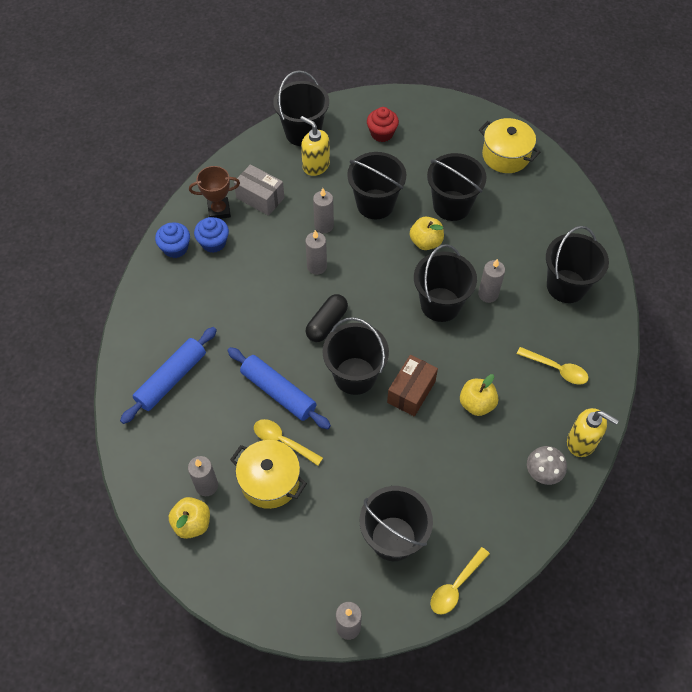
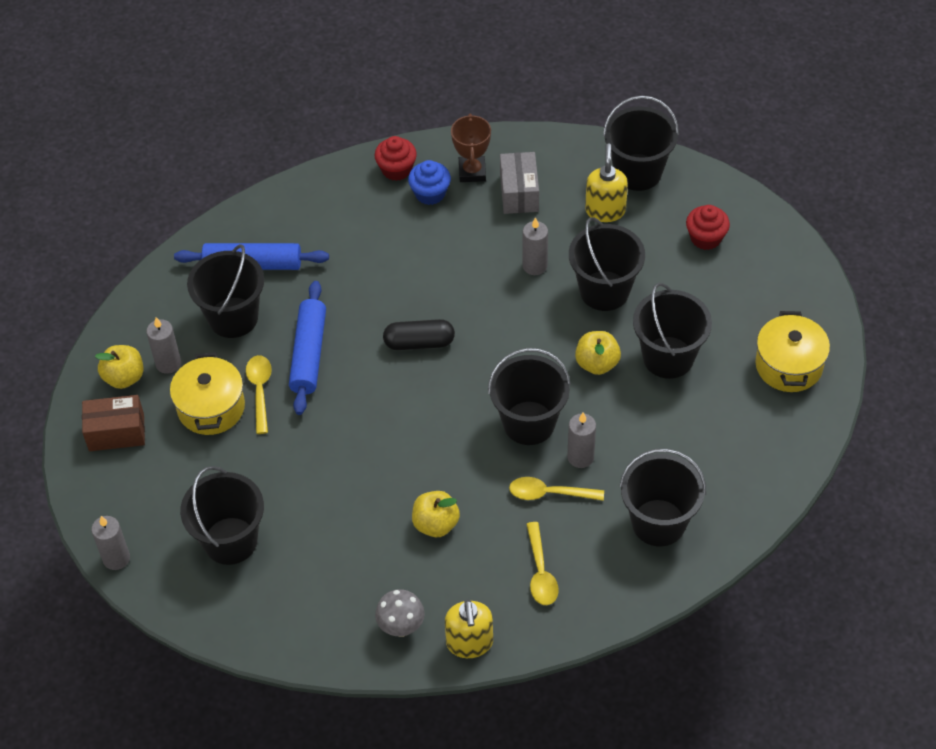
camera: 55 degrees right, 5 degrees down
(175, 248) = (396, 169): blue cupcake -> red cupcake
(219, 210) = (472, 172): brown trophy -> brown trophy turned 45 degrees clockwise
(317, 266) = (479, 292): grey candle -> none
(355, 376) = (379, 403): black bucket -> black bucket (233, 317)
(411, 392) = (401, 460): brown box -> brown box (116, 432)
(456, 586) = (221, 621): yellow spoon -> yellow spoon (549, 493)

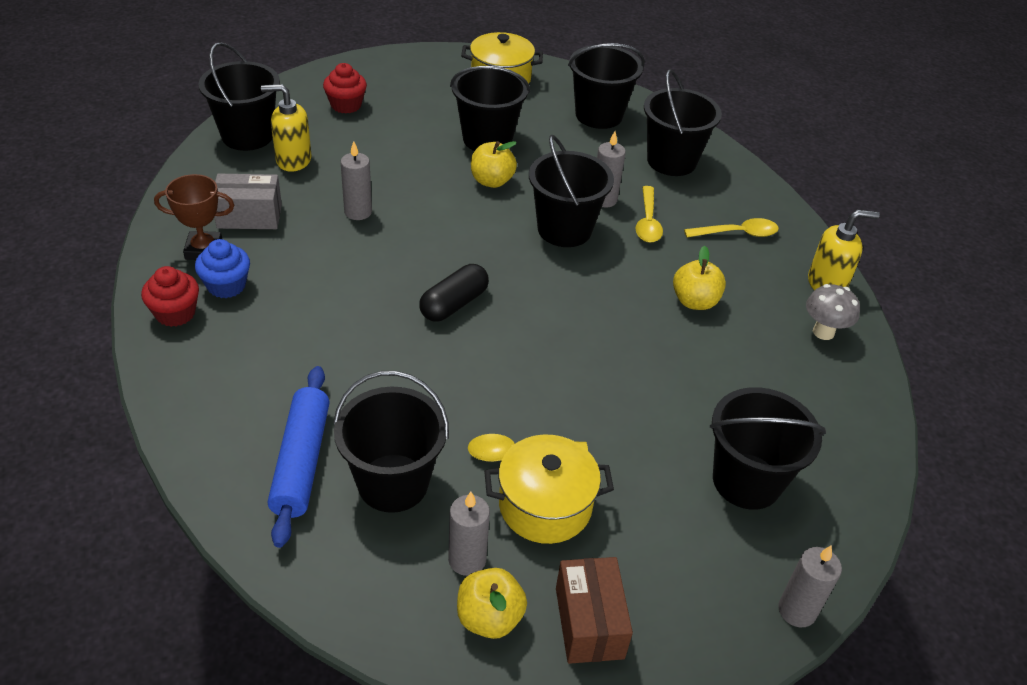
camera: 95 degrees left, 10 degrees down
(308, 354) = (462, 403): blue rolling pin -> none
(419, 342) = (454, 304): black capsule -> black capsule turned 45 degrees clockwise
(604, 291) = (400, 169): black bucket -> black bucket (598, 115)

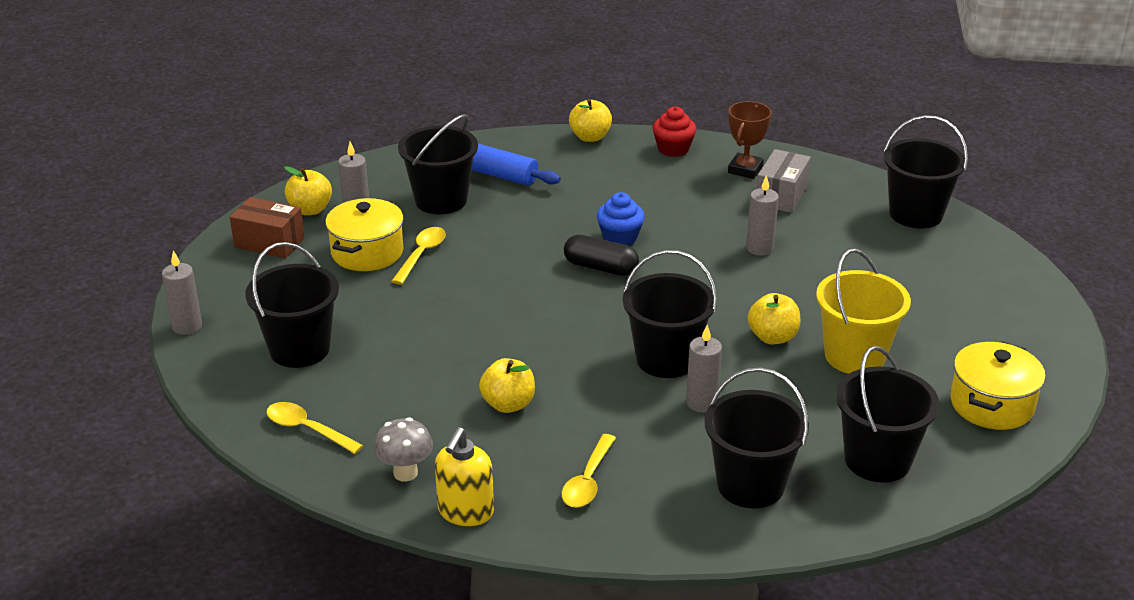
camera: 120 degrees right, 10 degrees down
(169, 393) = (590, 137): none -> yellow apple
(226, 285) = (693, 172): blue cupcake -> blue cupcake (620, 237)
(293, 160) = (862, 230): yellow soap dispenser -> none
(346, 105) = (958, 279): red cupcake -> none
(454, 304) = (600, 267): black capsule -> black capsule turned 45 degrees counterclockwise
(487, 139) = (855, 356): black bucket -> yellow bucket
(648, 222) = (646, 420): yellow spoon -> yellow spoon (307, 429)

